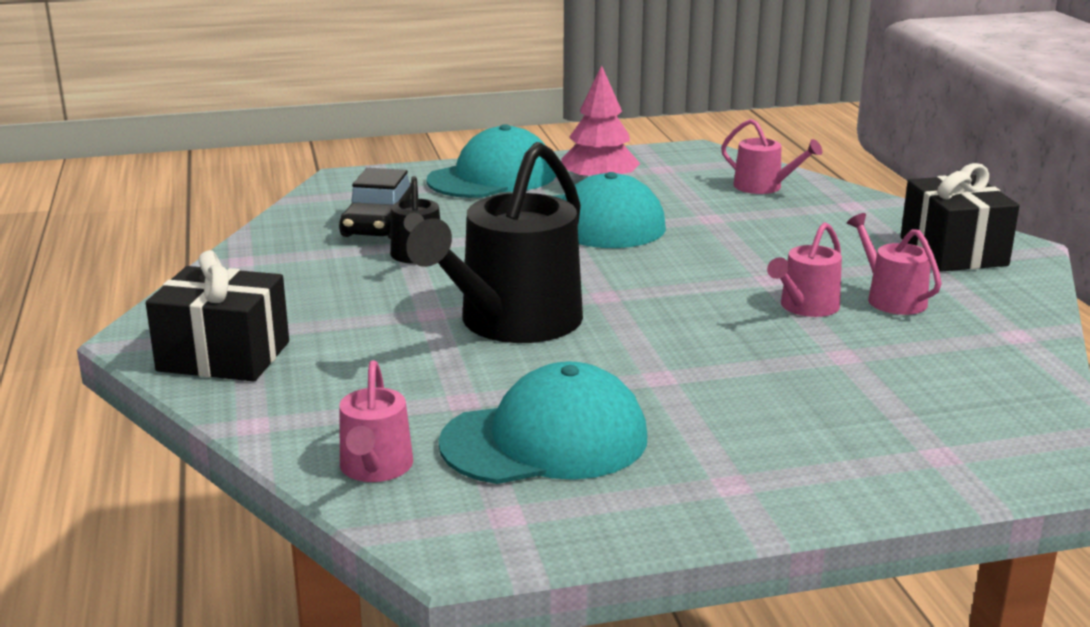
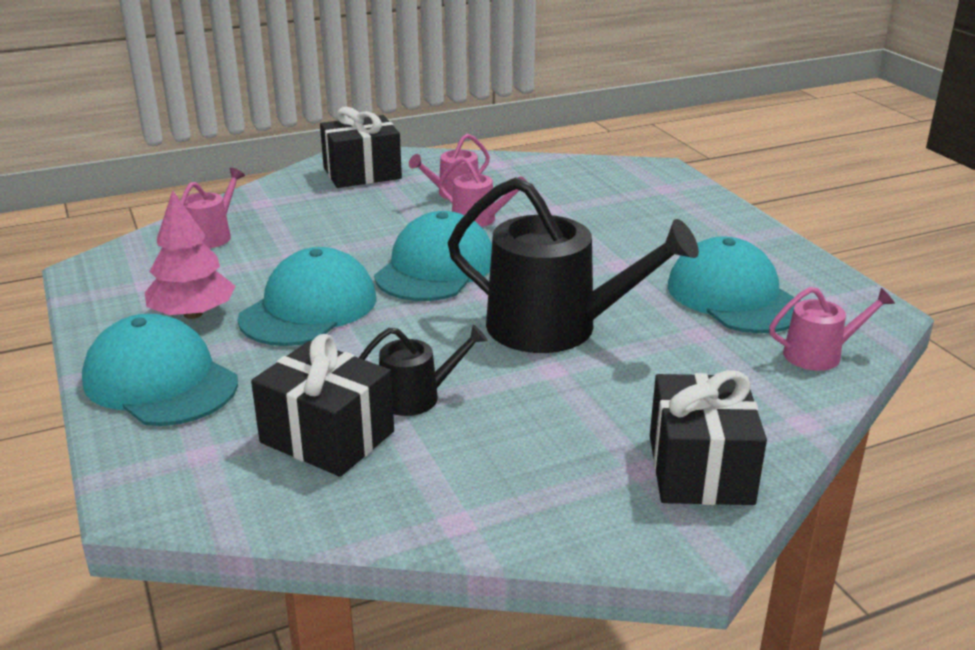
camera: 100 degrees left, 5 degrees up
(379, 225) = (327, 437): black car -> black gift
(670, 276) = (436, 268): none -> turquoise cap

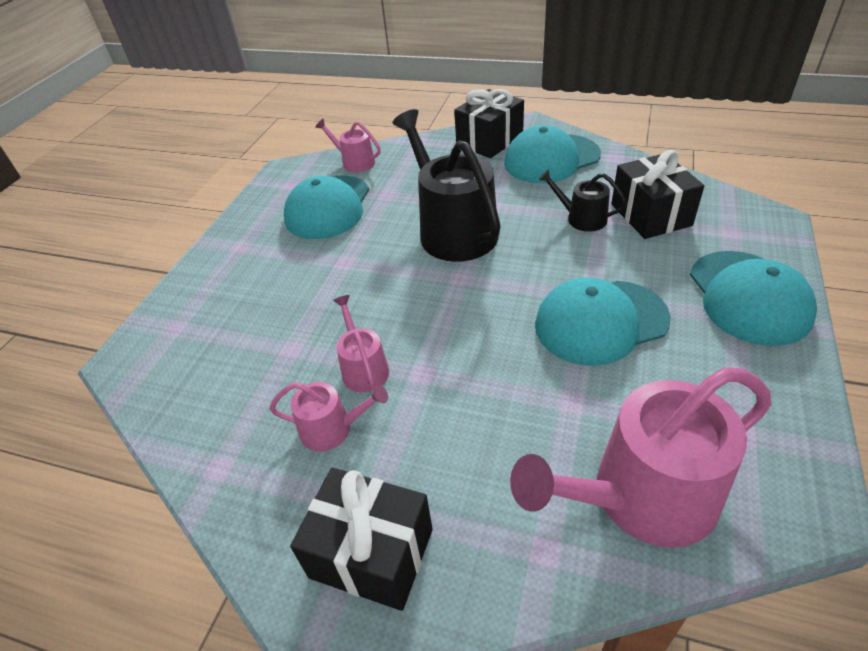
camera: 135 degrees left, 15 degrees up
(193, 314) = (704, 361): pink tree -> none
(212, 236) = (642, 497): pink watering can -> pink watering can, size x2.04
(436, 268) = (466, 320): turquoise cap -> turquoise cap (551, 159)

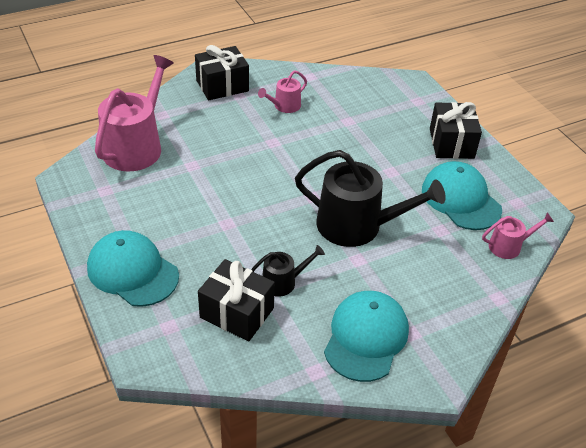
camera: 130 degrees right, 0 degrees up
(363, 368) = (303, 131): pink watering can -> none
(489, 141) = (442, 333): black gift -> black gift (451, 143)
(600, 322) = (209, 211): turquoise cap -> none

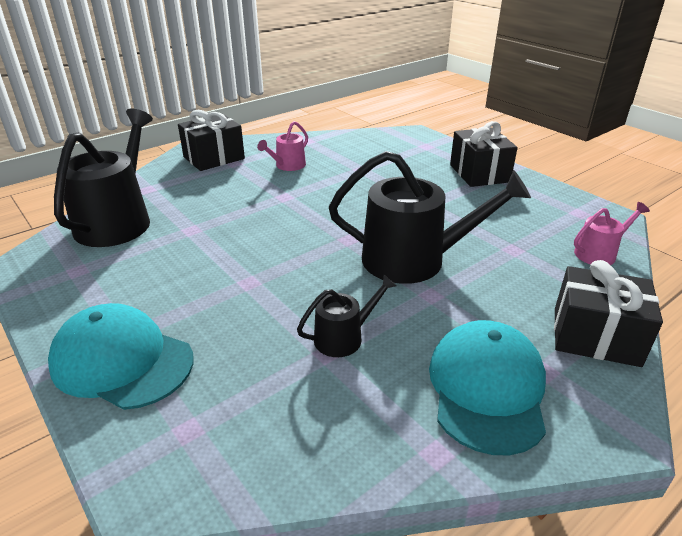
camera: 10 degrees left, 10 degrees down
(136, 146) = (117, 221): pink watering can -> black watering can
(237, 313) = (289, 390): black gift -> black gift (595, 336)
(461, 199) = (518, 218): turquoise cap -> none

